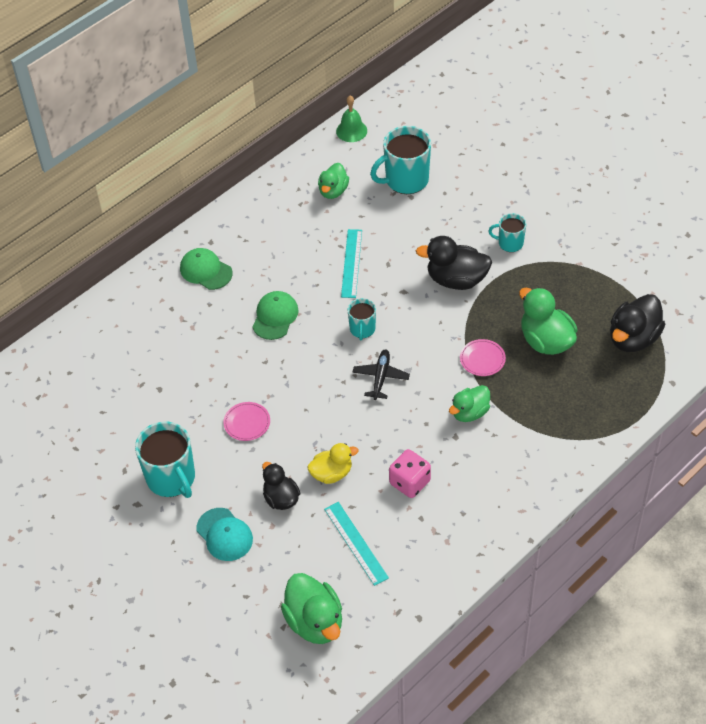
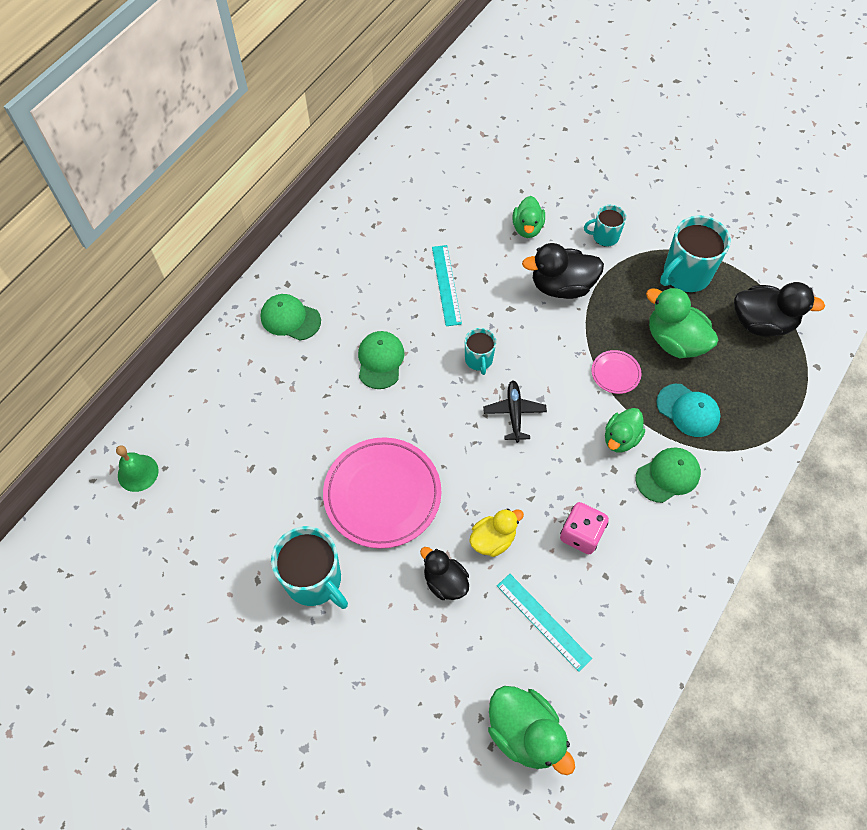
camera: 15 degrees left, 10 degrees up
(224, 535) = (393, 640): turquoise cap -> turquoise cap (688, 410)
(247, 423) = (382, 494): pink plate -> pink plate, size x2.22
(333, 191) = (404, 206): green duck -> green duck (527, 228)
(351, 131) = (405, 136): green bell -> green bell (138, 473)
(405, 180) = (477, 182): turquoise mug -> turquoise mug (685, 274)
(502, 449) = (668, 475): none -> green cap
(633, 338) = (762, 323): black duck -> black duck turned 105 degrees counterclockwise

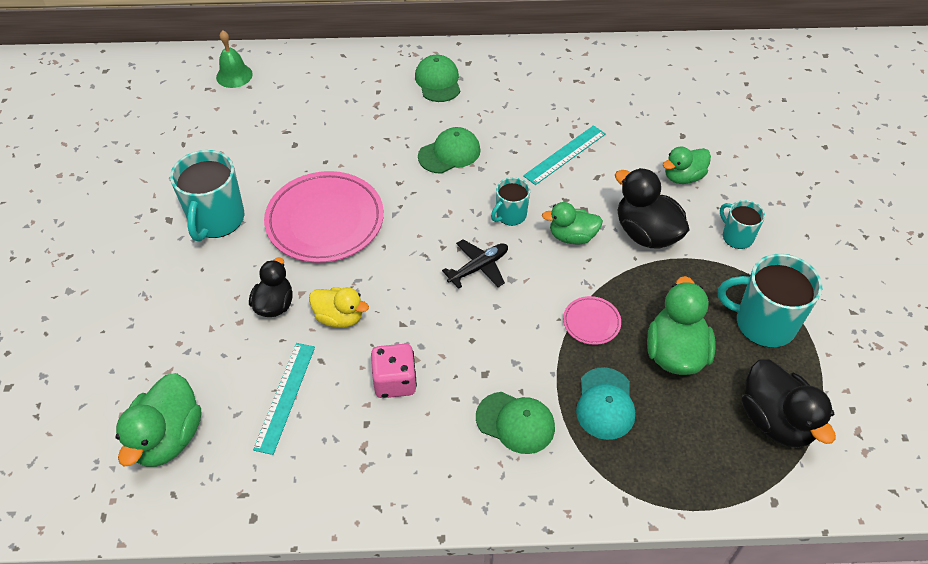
camera: 55 degrees right, 10 degrees down
(620, 438) = (523, 362): green duck -> green duck (572, 236)

